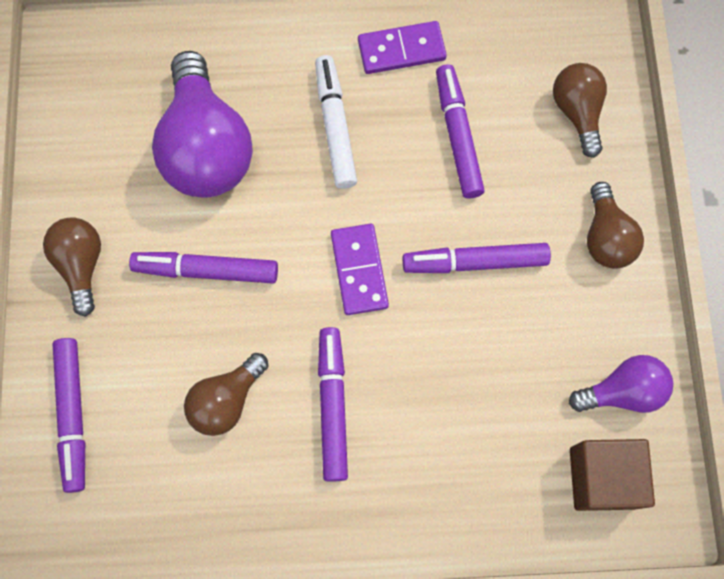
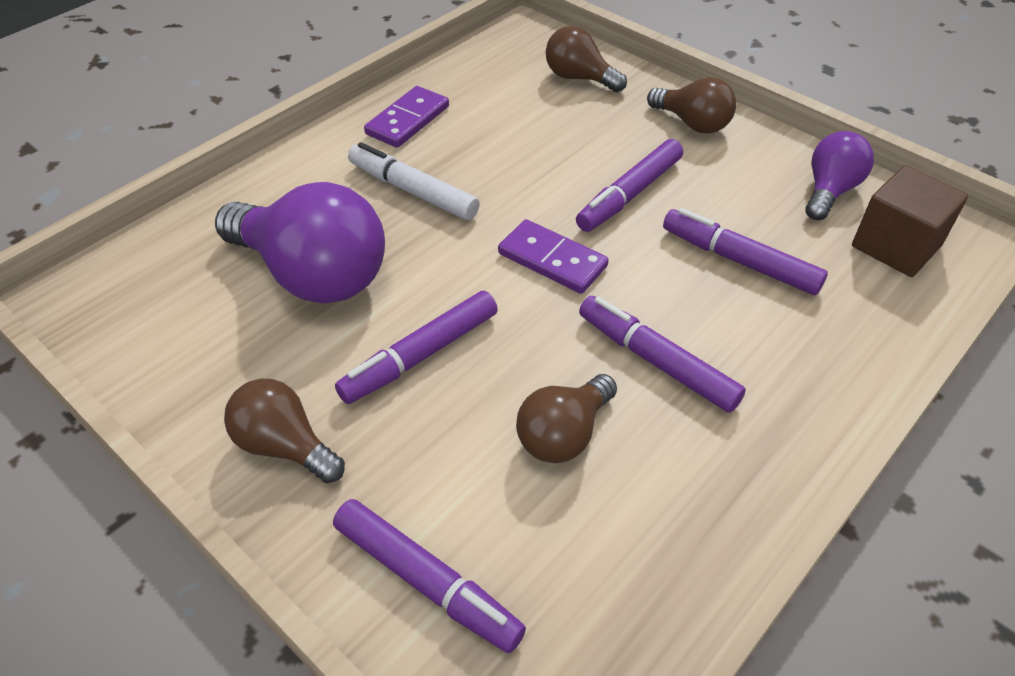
camera: 45 degrees left, 25 degrees down
(226, 400) = (563, 434): brown light bulb -> brown light bulb turned 45 degrees clockwise
(457, 136) = (515, 138): purple marker -> purple marker (739, 261)

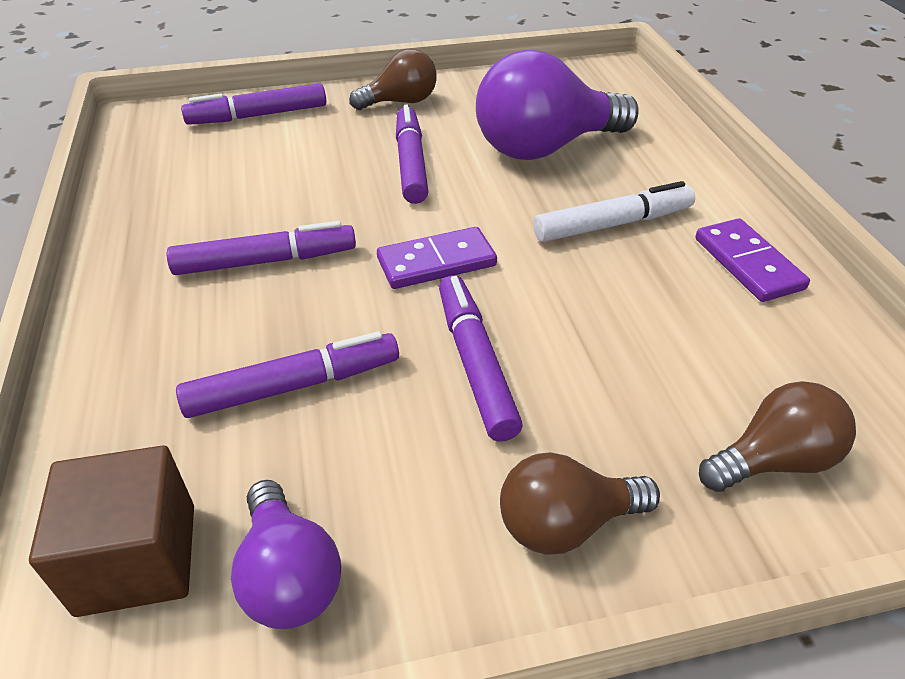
camera: 125 degrees right, 5 degrees down
(563, 434) = (272, 191): brown light bulb -> none

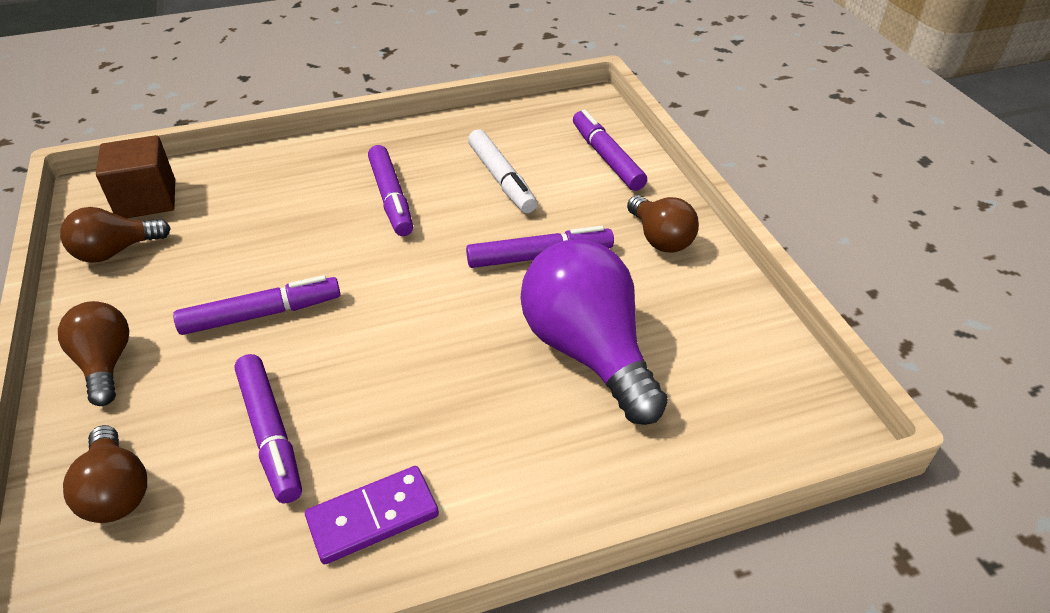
camera: 85 degrees right, 0 degrees up
(288, 576) = (115, 251): purple light bulb -> brown light bulb
(293, 386) = (258, 231): purple marker -> purple marker (270, 433)
(436, 262) = (385, 285): purple domino -> none
(612, 224) = (443, 404): white marker -> white marker (501, 179)

